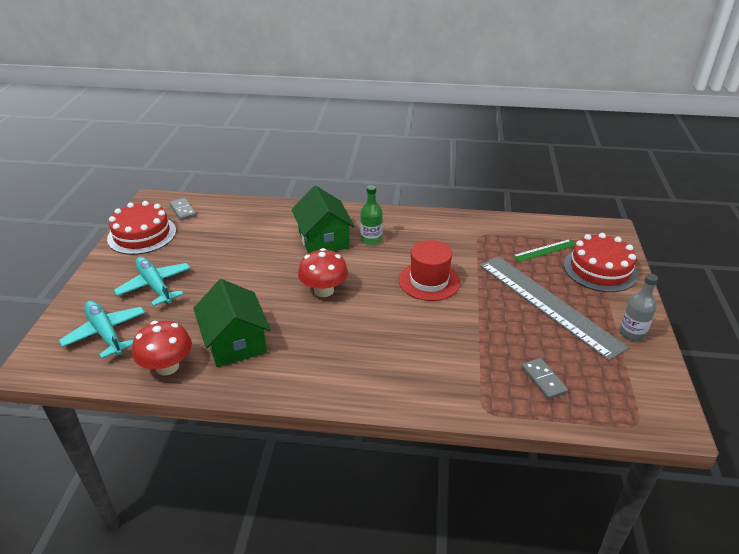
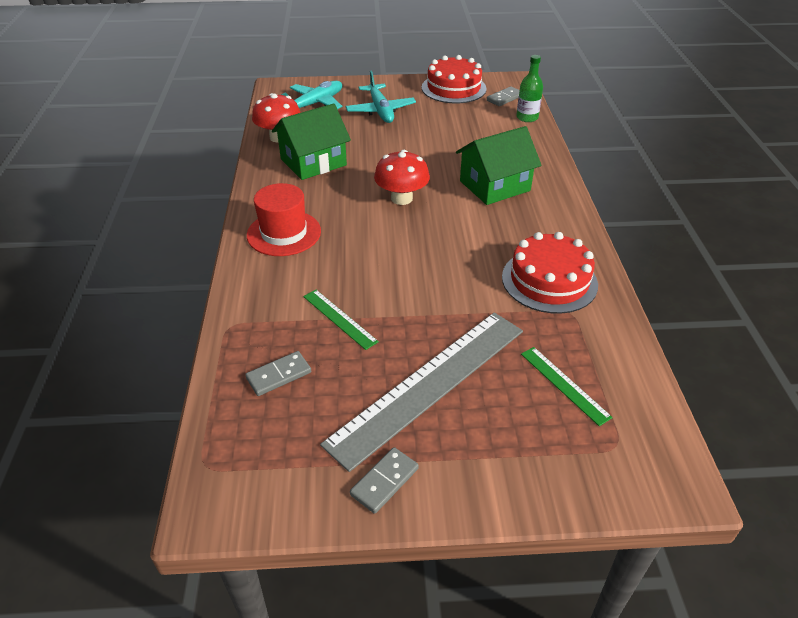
camera: 80 degrees right, 5 degrees up
(155, 286) = (380, 110): turquoise plane -> turquoise plane turned 120 degrees clockwise
(371, 239) = (511, 219): green bottle -> green bottle (527, 117)
(429, 281) = (444, 271): red hat -> red hat (284, 233)
(480, 342) = (339, 318): none -> green ruler
(600, 269) = (540, 454): red cake -> red cake (549, 280)
(632, 333) = (384, 481): grey bottle -> grey domino

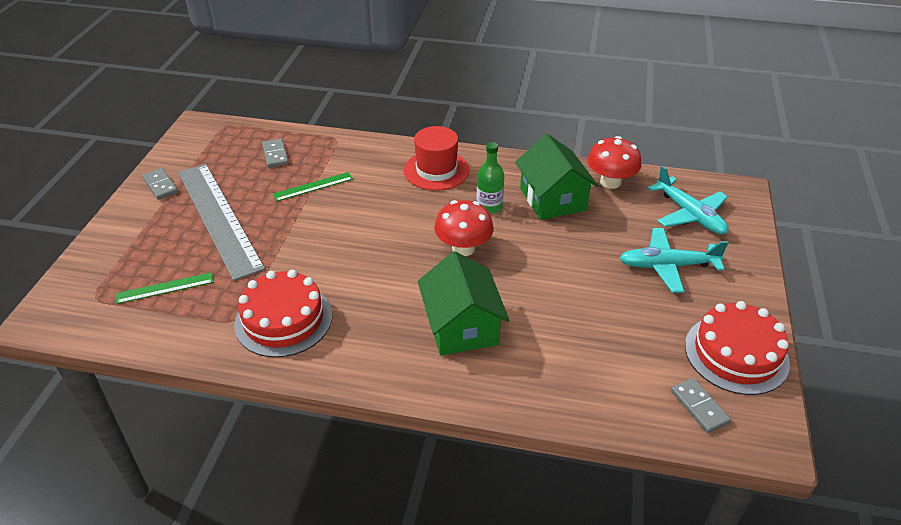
camera: 105 degrees right, 0 degrees up
(527, 117) = (630, 414): green bottle -> green bottle (489, 206)

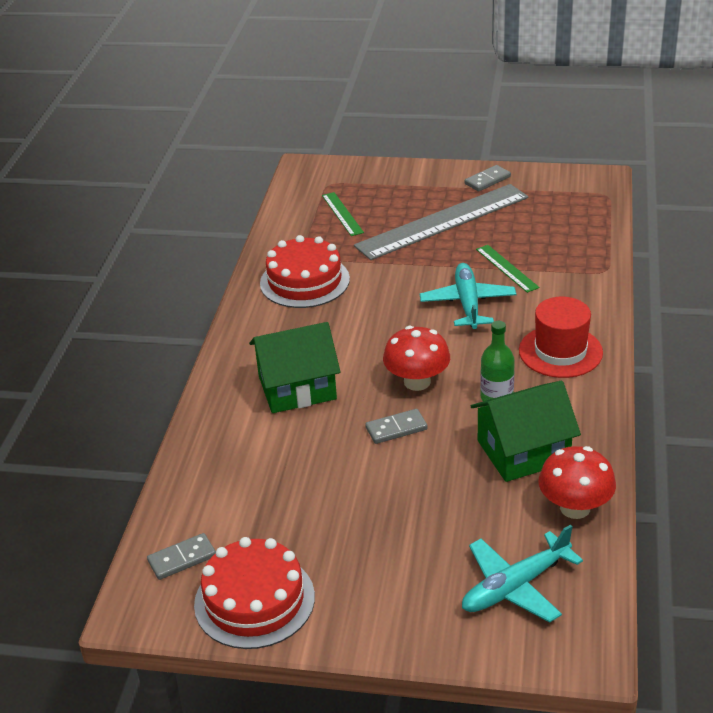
camera: 90 degrees right, 5 degrees down
(275, 155) = (559, 235): grey domino -> grey domino (396, 428)
(668, 266) = (403, 553): turquoise plane -> turquoise plane (468, 304)

